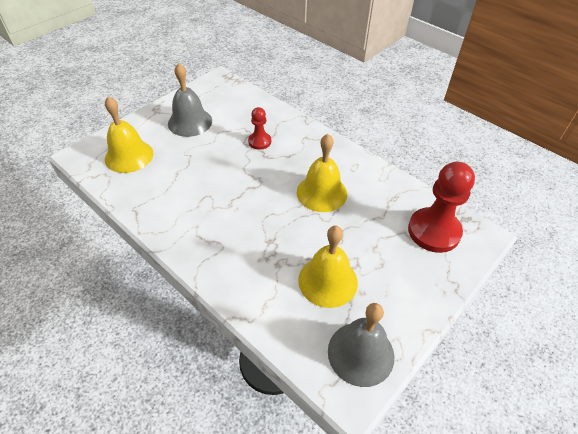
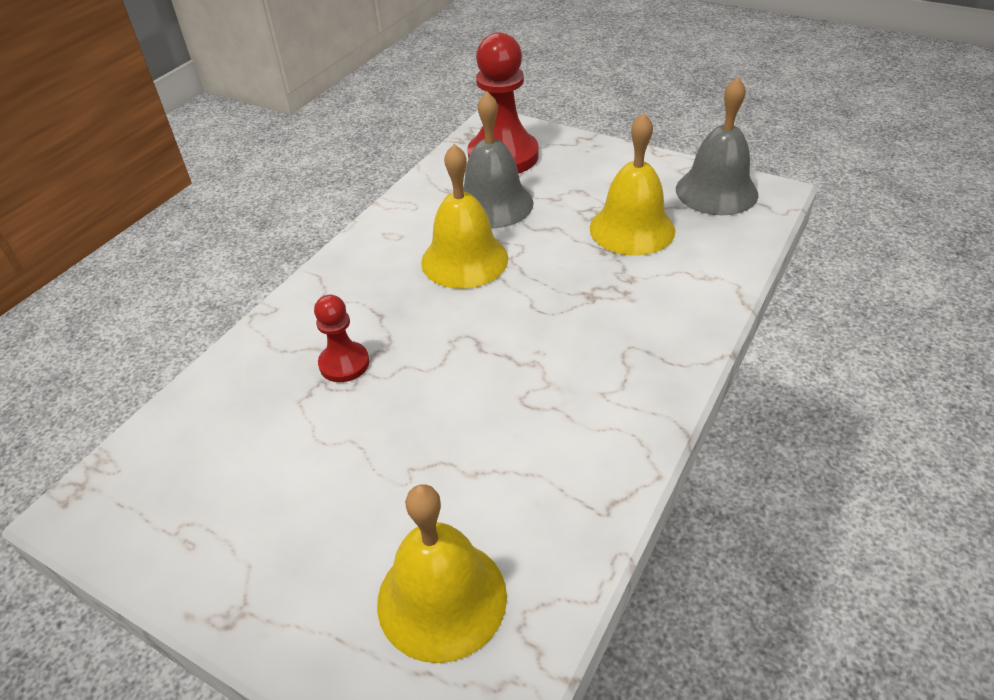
camera: 100 degrees left, 5 degrees down
(190, 122) = (286, 510): grey bell -> grey bell (493, 204)

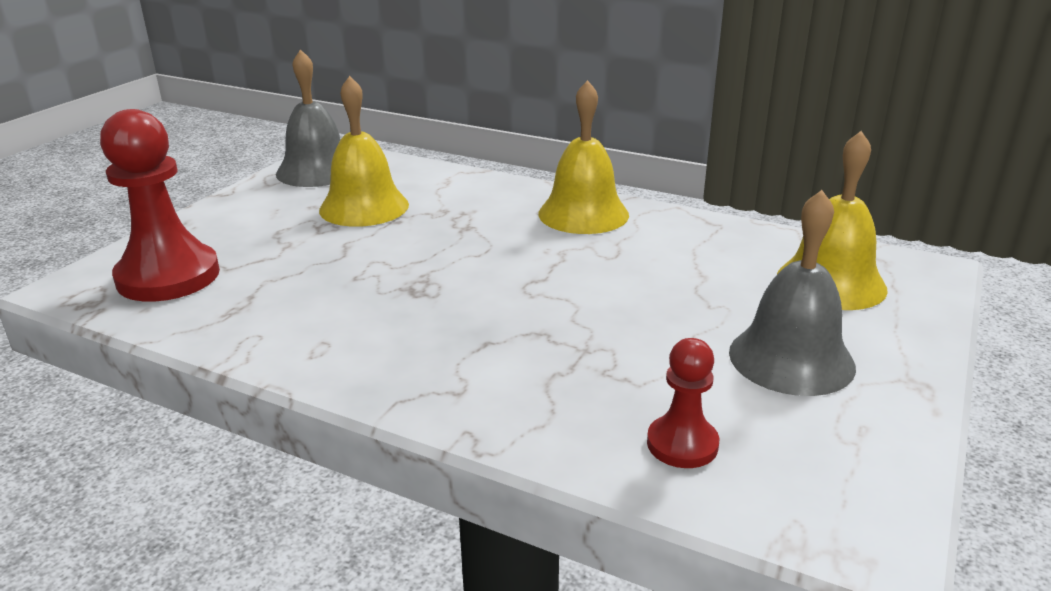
camera: 95 degrees left, 15 degrees down
(344, 363) = (574, 358): red pawn -> red pawn (682, 444)
(464, 260) = (391, 293): yellow bell -> yellow bell (583, 214)
(493, 204) = (280, 280): grey bell -> grey bell (791, 359)

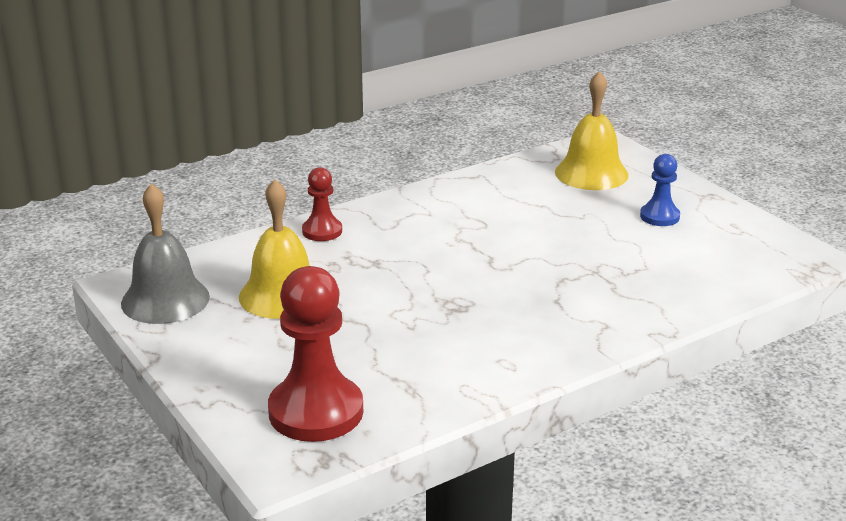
camera: 60 degrees left, 0 degrees up
(583, 214) = (408, 213): yellow bell -> none
(682, 444) = (711, 274): red pawn -> red pawn (322, 231)
(791, 359) = (659, 216): grey bell -> blue pawn

